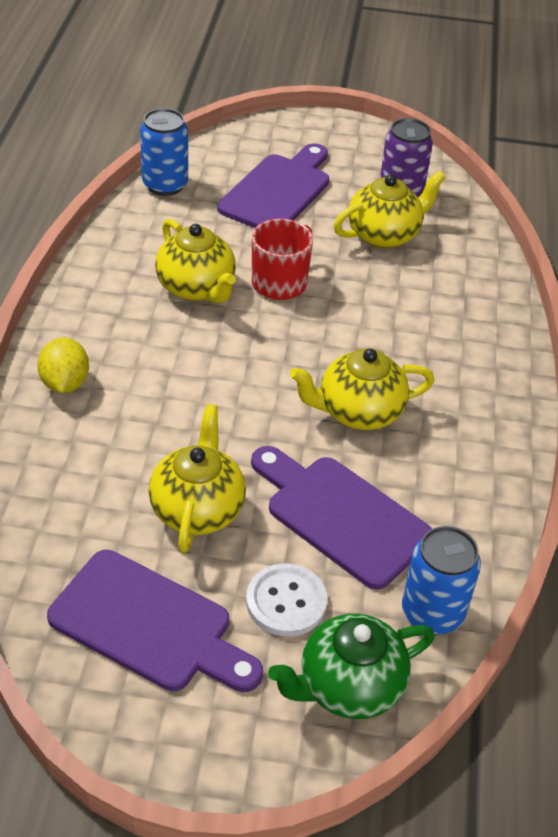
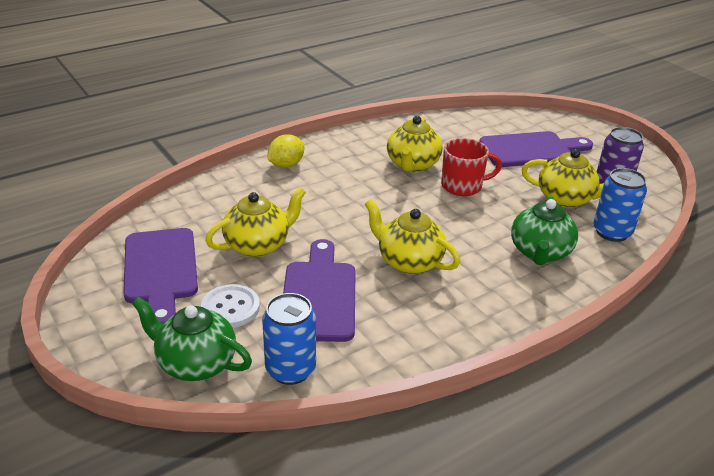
camera: 50 degrees right, 10 degrees down
(165, 185) = (469, 119): blue can -> blue can (612, 232)
(443, 315) = (540, 253): none -> green teapot

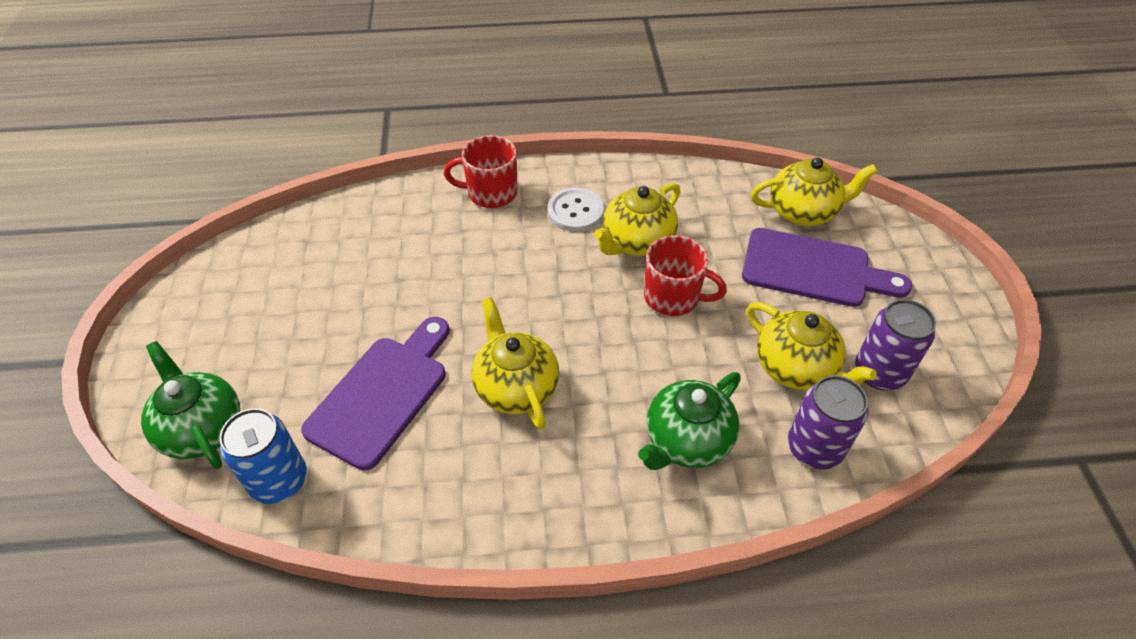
camera: 30 degrees right, 15 degrees up
(160, 270) = (259, 294): purple cutting board -> none
(230, 308) = (285, 372): white button -> white button (575, 211)
(258, 245) = (375, 297): yellow teapot -> yellow teapot (803, 212)
(286, 165) = (490, 193): yellow lemon -> red mug
(612, 232) = (814, 448): blue can -> purple can

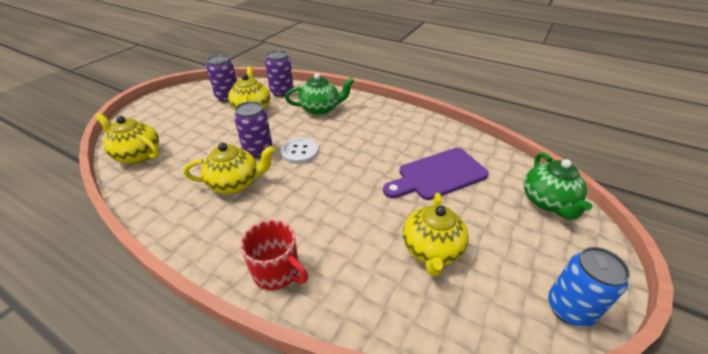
camera: 145 degrees left, 10 degrees down
(279, 481) = (503, 163): blue can -> blue can (569, 308)
(515, 387) = (370, 150): yellow teapot -> yellow teapot (431, 250)
(575, 211) = (241, 221): white button -> white button (299, 152)
(673, 297) = (258, 150): red mug -> purple can
(814, 269) = (184, 132): purple cutting board -> none

